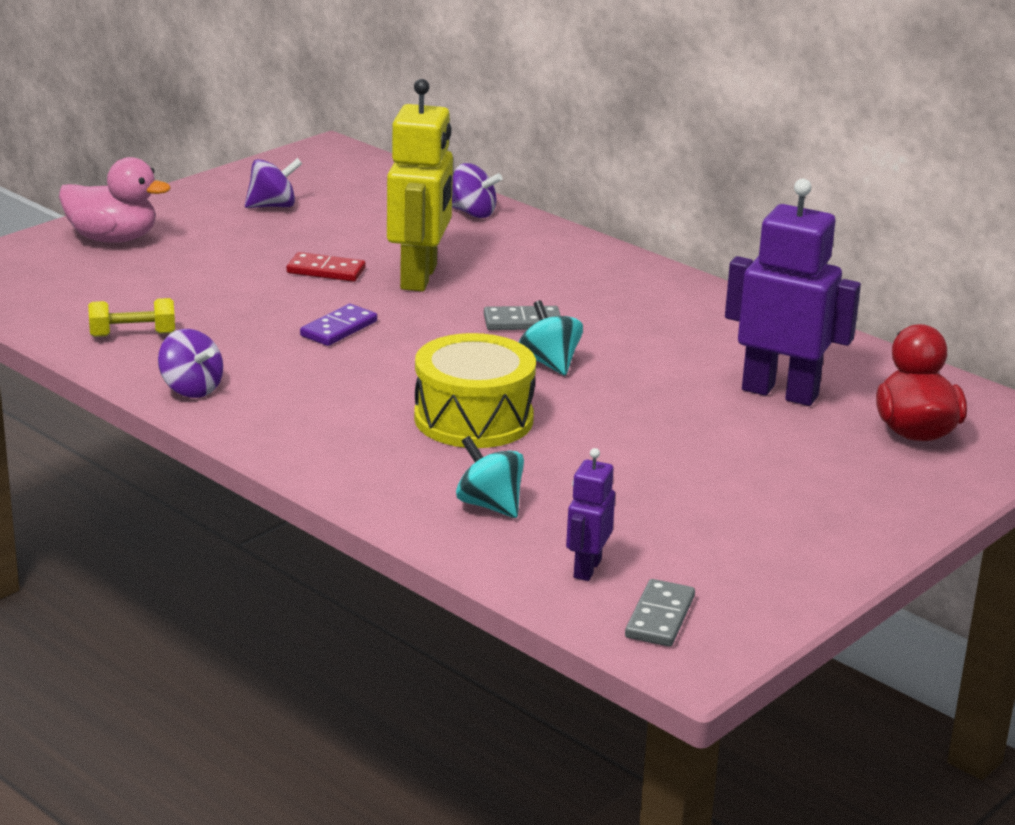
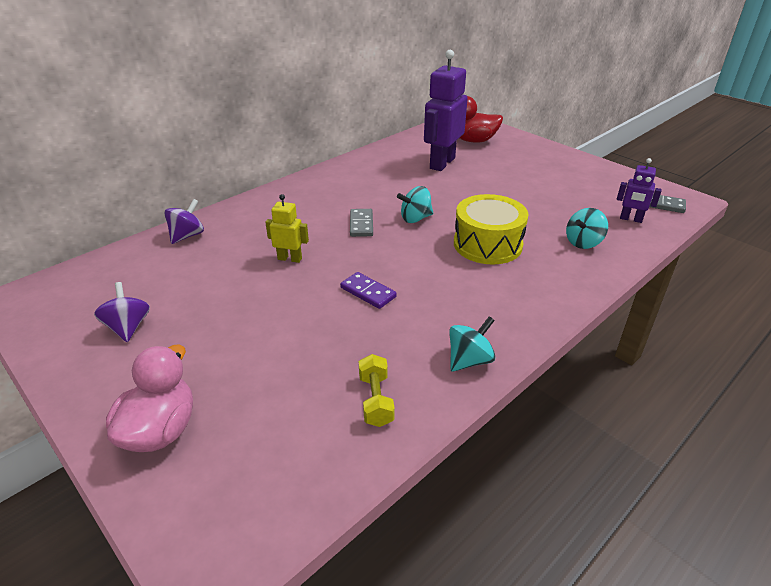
camera: 85 degrees left, 10 degrees up
(191, 389) = (469, 360): purple spinning top -> turquoise spinning top
(326, 271) = (269, 298): red domino -> none
(419, 277) = (290, 258): yellow robot -> yellow robot, size x0.51

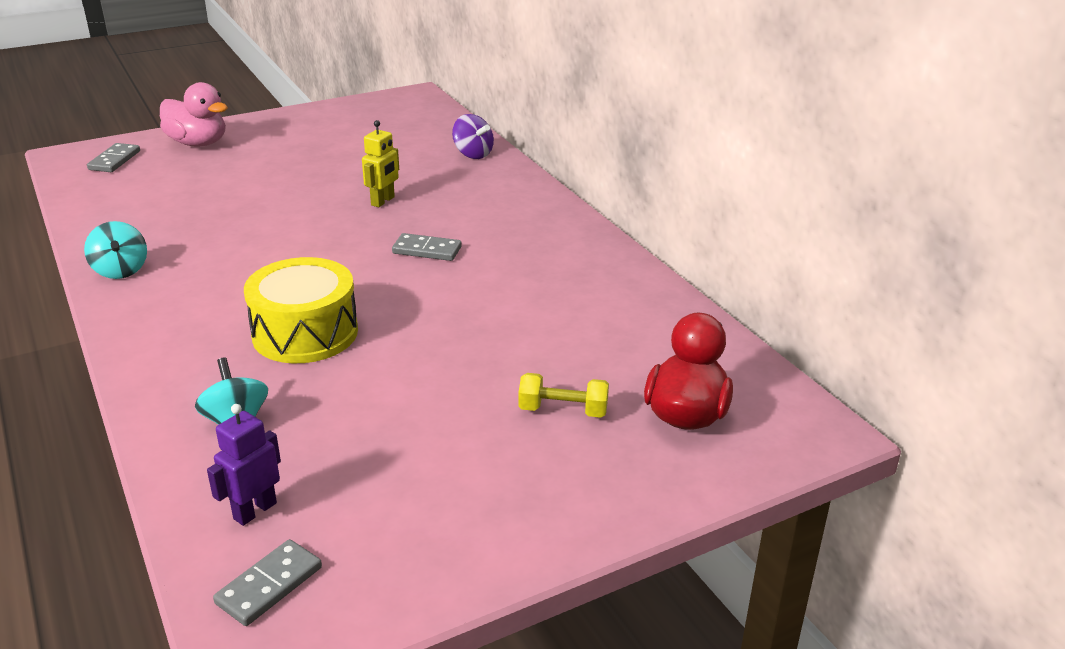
camera: 105 degrees right, 5 degrees down
(128, 327) = (333, 132): purple spinning top -> none
(223, 495) = (114, 160): none -> grey domino
(368, 292) = (281, 235): purple domino -> none
(376, 400) = (129, 219): yellow dumbbell -> yellow dumbbell (563, 410)
(415, 218) = (415, 291): turquoise spinning top -> none
(442, 163) = (589, 351): purple robot -> none

